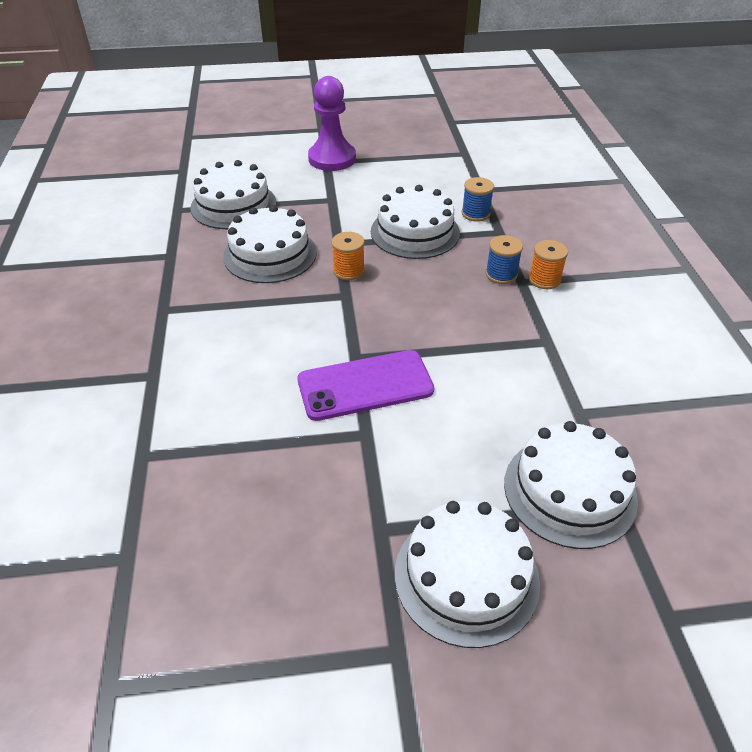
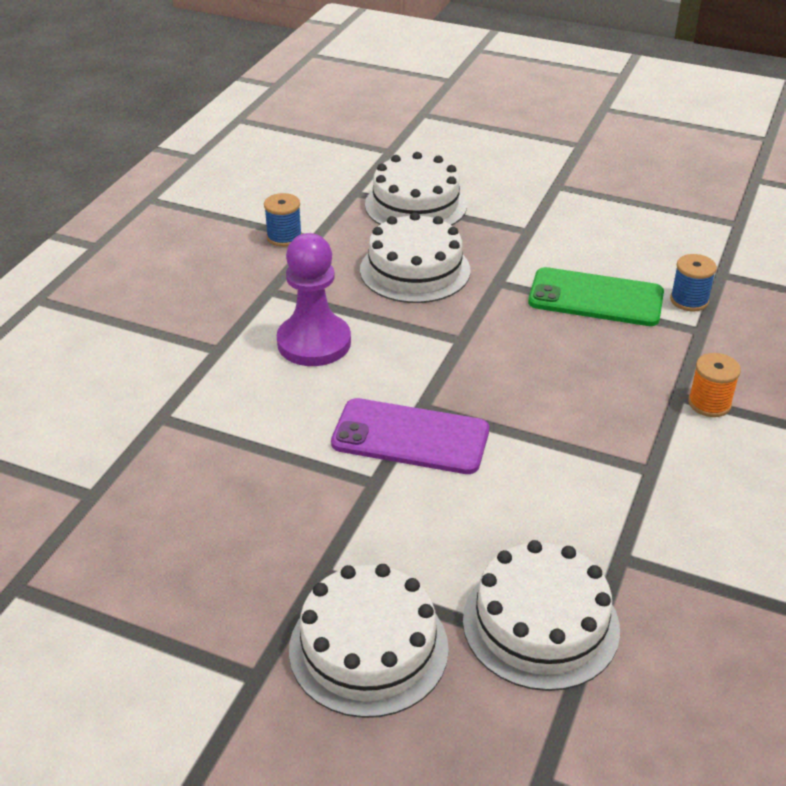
camera: 30 degrees right, 5 degrees down
(332, 158) = (566, 184): purple pawn -> purple pawn (314, 342)
(349, 271) = (485, 315): orange spool -> none
(415, 232) = (595, 298): white cake -> green phone
(501, 274) = (660, 379): blue spool -> blue spool (284, 237)

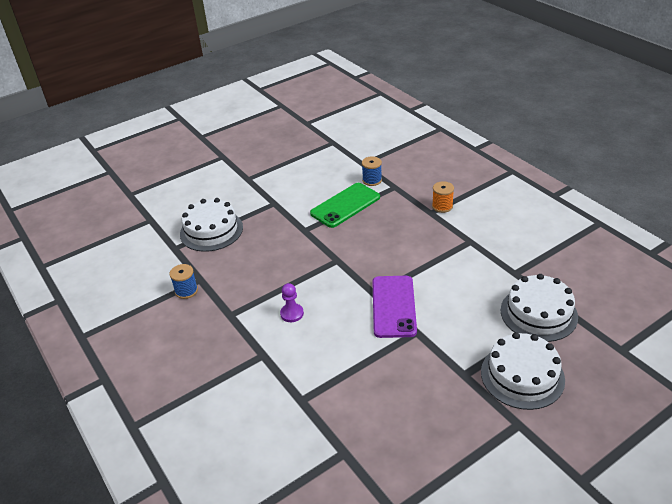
camera: 55 degrees left, 0 degrees up
(314, 342) = (292, 313): purple pawn -> purple pawn, size x0.52
(410, 437) = (393, 306): purple phone -> purple phone turned 45 degrees counterclockwise
(415, 270) = (267, 253): white cake -> none

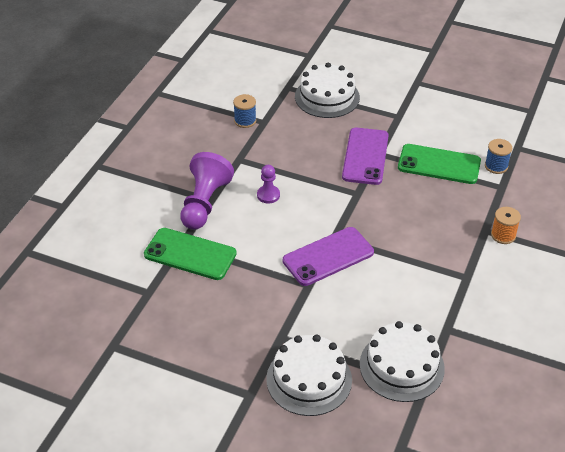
camera: 55 degrees right, 5 degrees up
(263, 361) = (204, 203): none -> purple pawn
(300, 238) = (365, 156): none -> purple phone
(319, 398) = (190, 254): none -> green phone

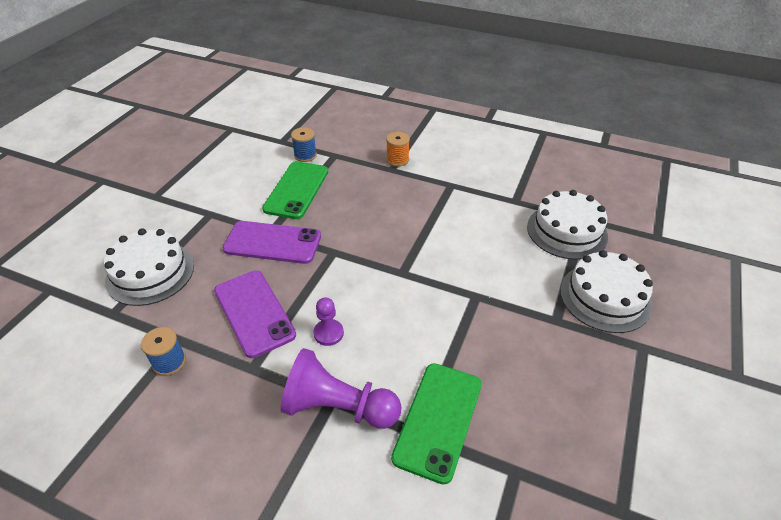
camera: 90 degrees left, 0 degrees up
(328, 256) = (432, 278): purple phone -> purple phone (254, 312)

